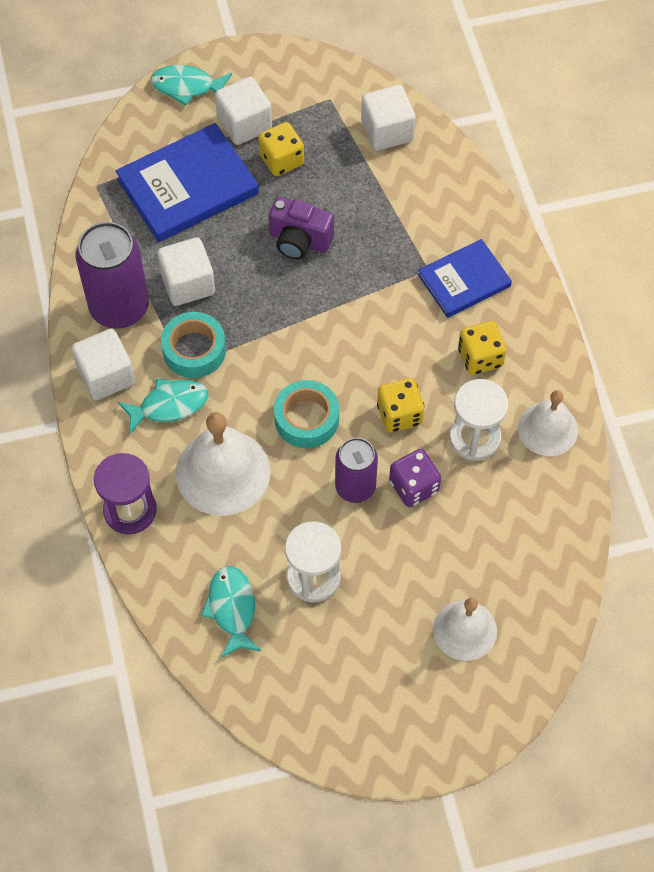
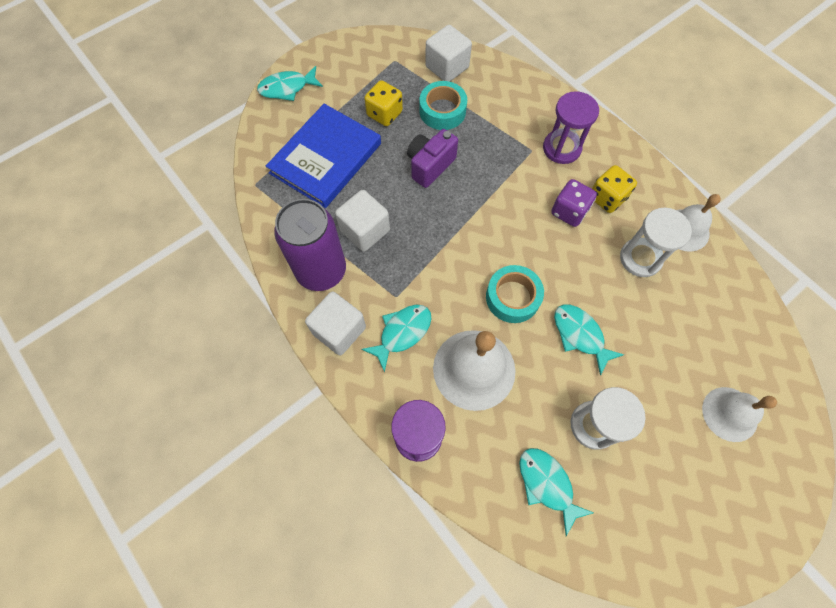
camera: 25 degrees left, 5 degrees up
(194, 350) = (397, 280): turquoise tape -> turquoise tape (442, 111)
(244, 124) = (343, 99): white cube -> none
(299, 241) = (430, 166): purple camera -> purple camera turned 135 degrees clockwise
(355, 487) = (580, 335): purple can -> turquoise fish
(399, 414) = (577, 264): yellow dice -> none
(414, 486) = (621, 315): purple dice -> purple dice (569, 211)
(464, 280) = (561, 148): blue book -> purple hourglass

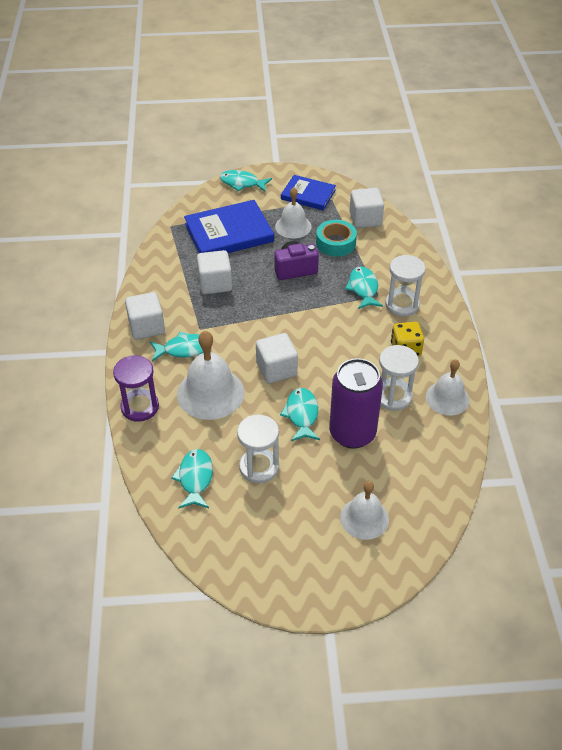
camera: 35 degrees right, 20 degrees down
(321, 271) = (166, 291): purple can -> purple can (352, 433)
(367, 67) = (308, 195): none -> blue book
(384, 114) = (293, 226): yellow dice -> white bell
(512, 150) = (363, 288): none -> turquoise fish
(512, 297) = (276, 369): turquoise tape -> white cube
(561, 148) = (402, 304): purple hourglass -> white hourglass
(569, 211) = (368, 343): purple dice -> none

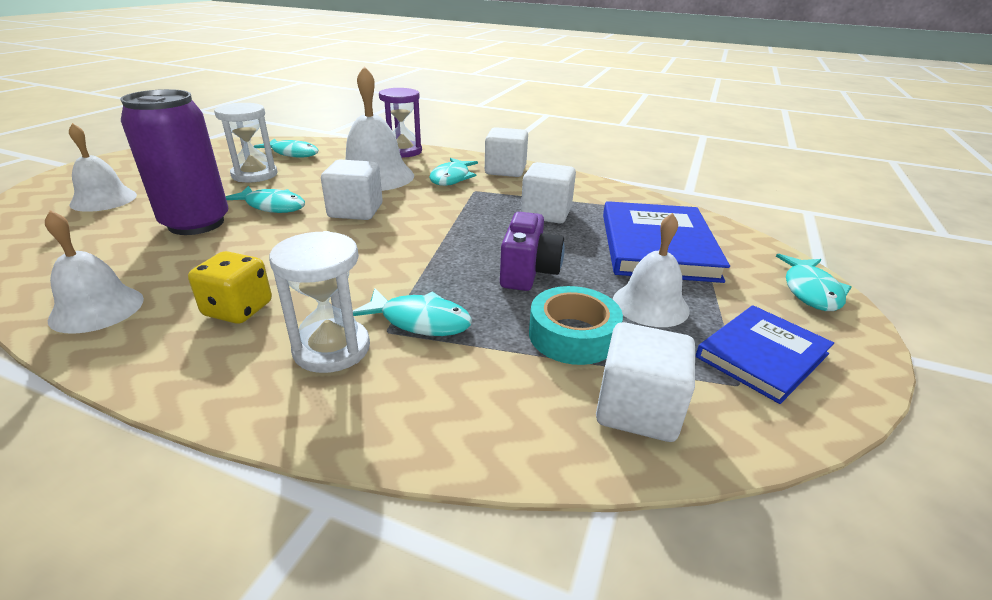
camera: 115 degrees right, 15 degrees down
(242, 183) = (810, 291): turquoise fish -> turquoise fish turned 150 degrees clockwise
(393, 396) = (187, 266): white hourglass -> none

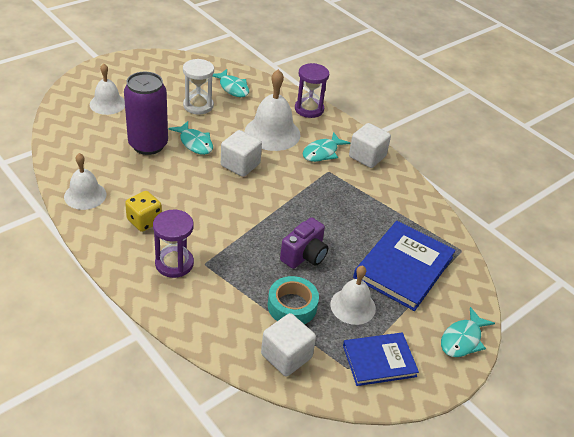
camera: 25 degrees right, 10 degrees up
(332, 348) = (174, 263): white hourglass -> purple hourglass
(420, 321) = (223, 264): turquoise fish -> none
(546, 213) = (358, 211): white cube -> none

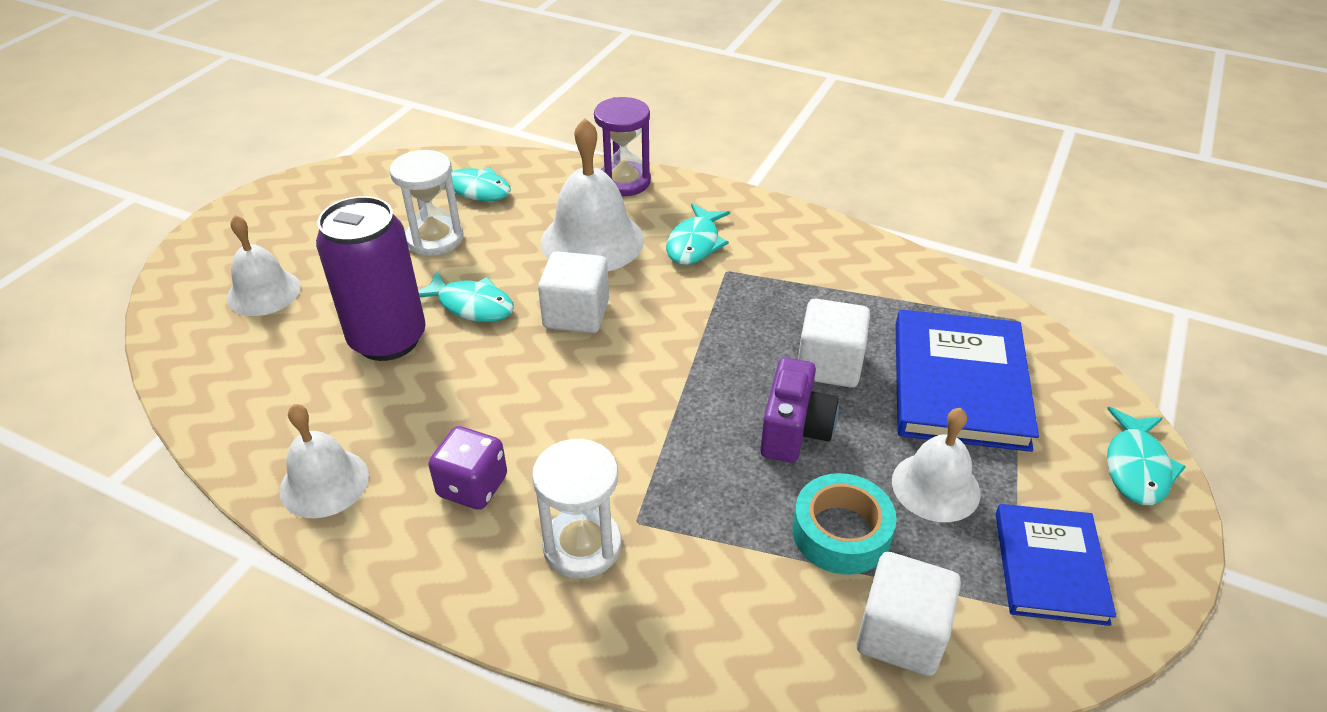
camera: 20 degrees left, 0 degrees up
(144, 221) = (472, 486): yellow dice -> purple dice
(174, 263) = (582, 546): purple hourglass -> white hourglass
(367, 156) = (768, 225): white cube -> white cube (829, 365)
(379, 361) = (1050, 567): blue book -> blue book turned 45 degrees counterclockwise

